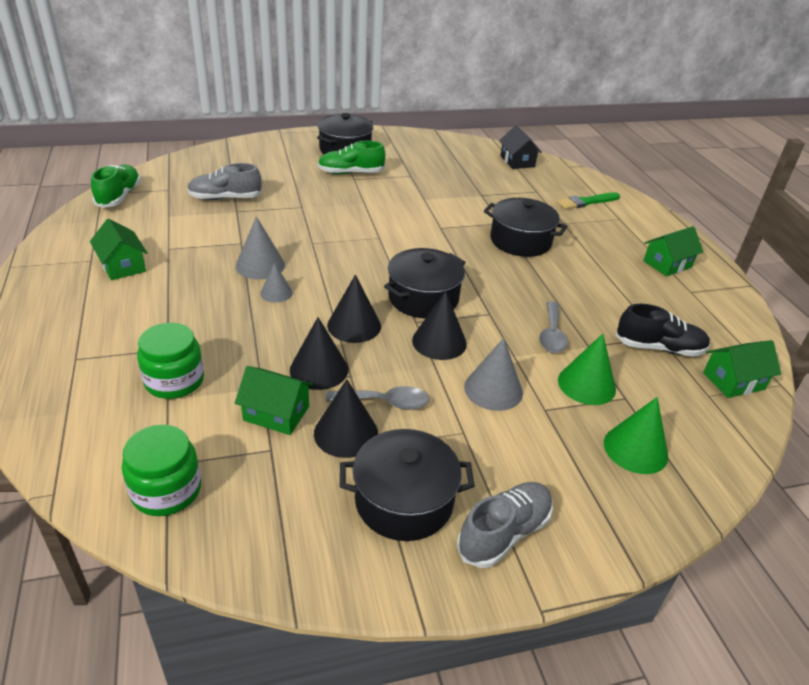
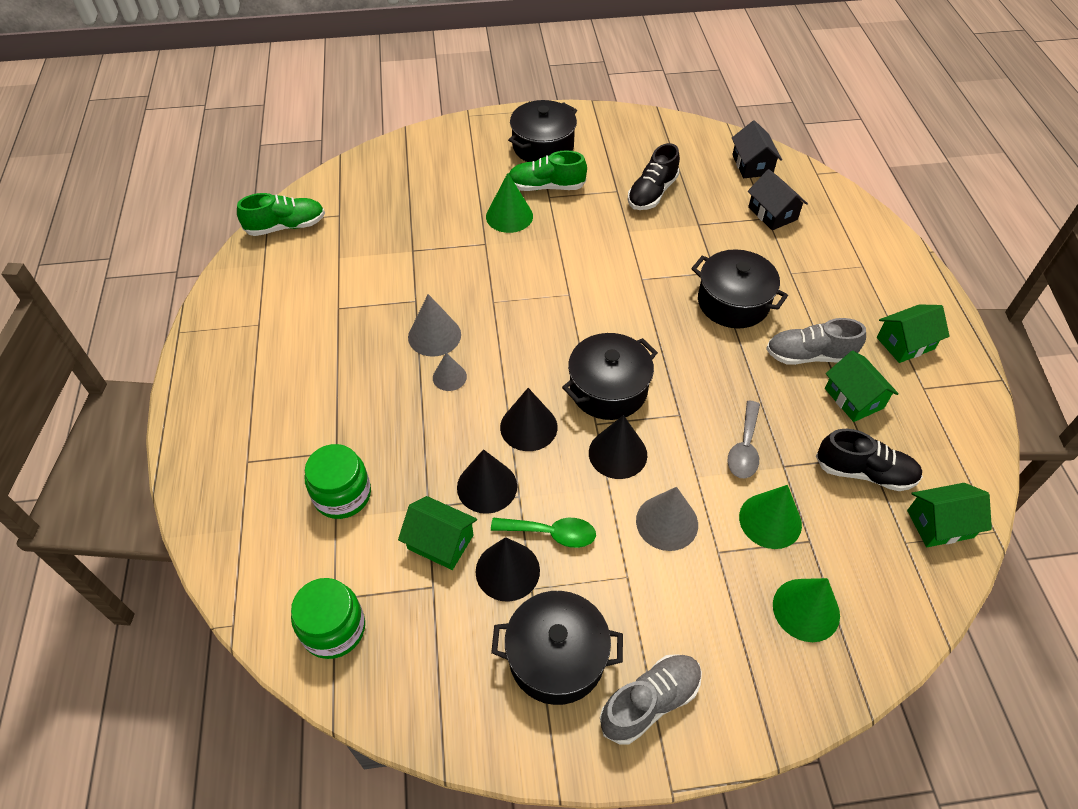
camera: 10 degrees right, 15 degrees up
(119, 196) = (286, 226): green shoe -> green shoe turned 60 degrees clockwise
(122, 266) = (291, 333): green house -> green house (854, 398)
(225, 198) = (401, 229): grey shoe -> grey shoe (809, 355)
(321, 190) = (509, 216): none -> green cone
(385, 402) = (551, 533): grey spoon -> green spoon
(440, 177) = (652, 193): none -> black shoe
(540, 188) = (772, 213): none -> black house
(586, 202) = (825, 237): green brush -> none

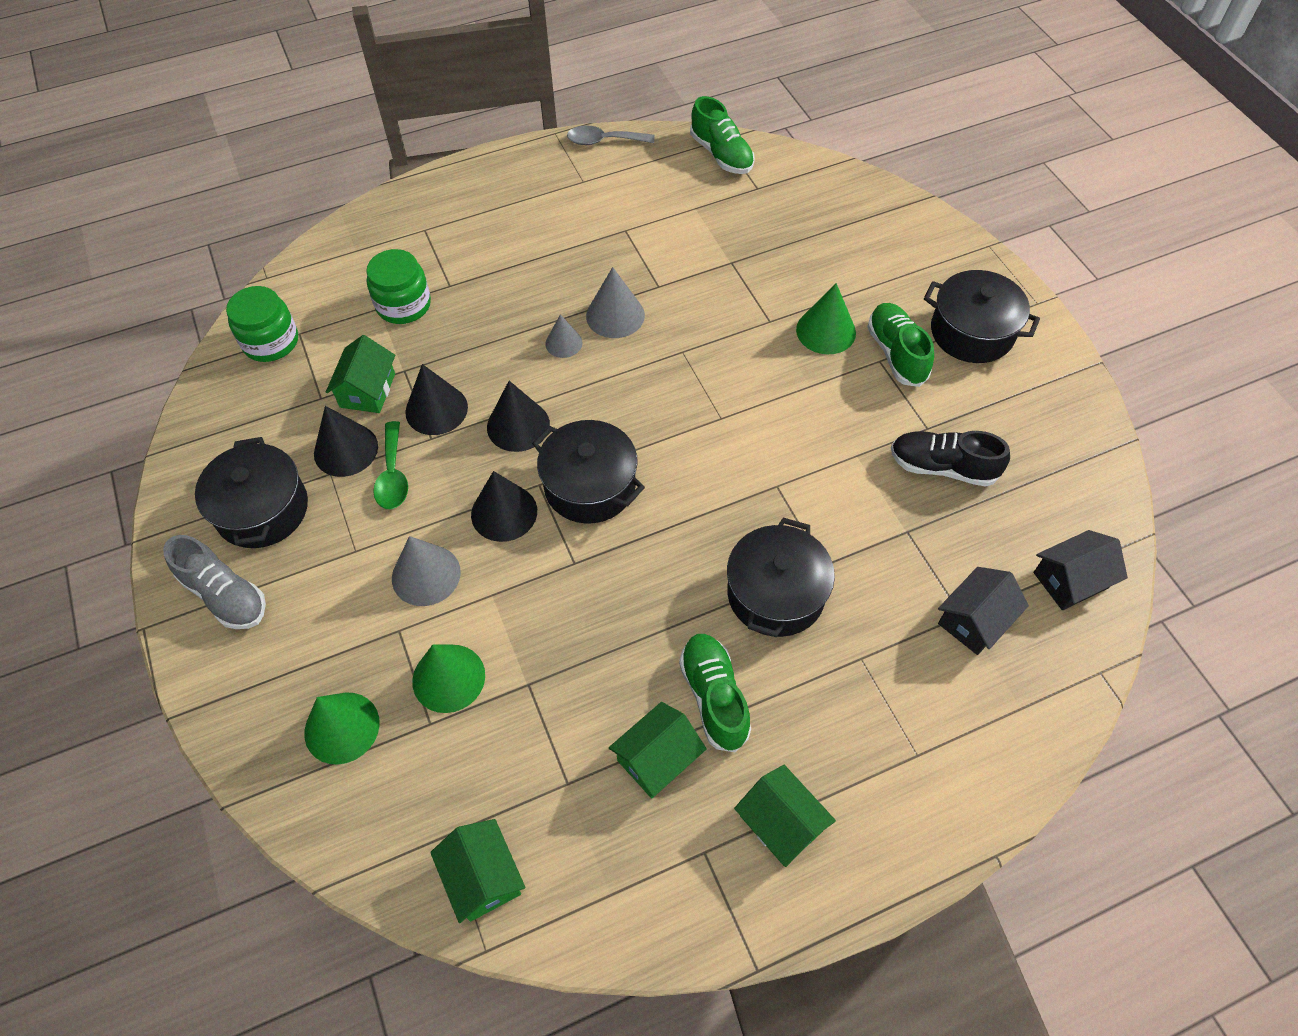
camera: 75 degrees right, 5 degrees up
(744, 448) = (543, 638): grey spoon -> grey spoon (604, 141)
(809, 355) = (714, 697): grey shoe -> green shoe
(864, 472) = (540, 779): black shoe -> none

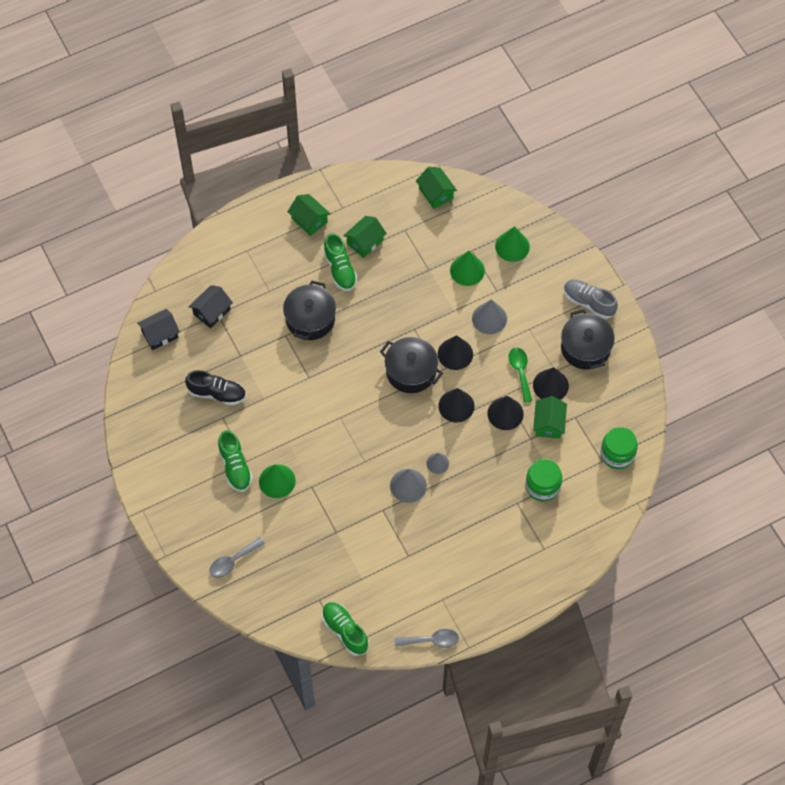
camera: 175 degrees right, 5 degrees up
(886, 235) = (233, 561): none -> grey spoon
(972, 332) = (187, 485): black pot -> none

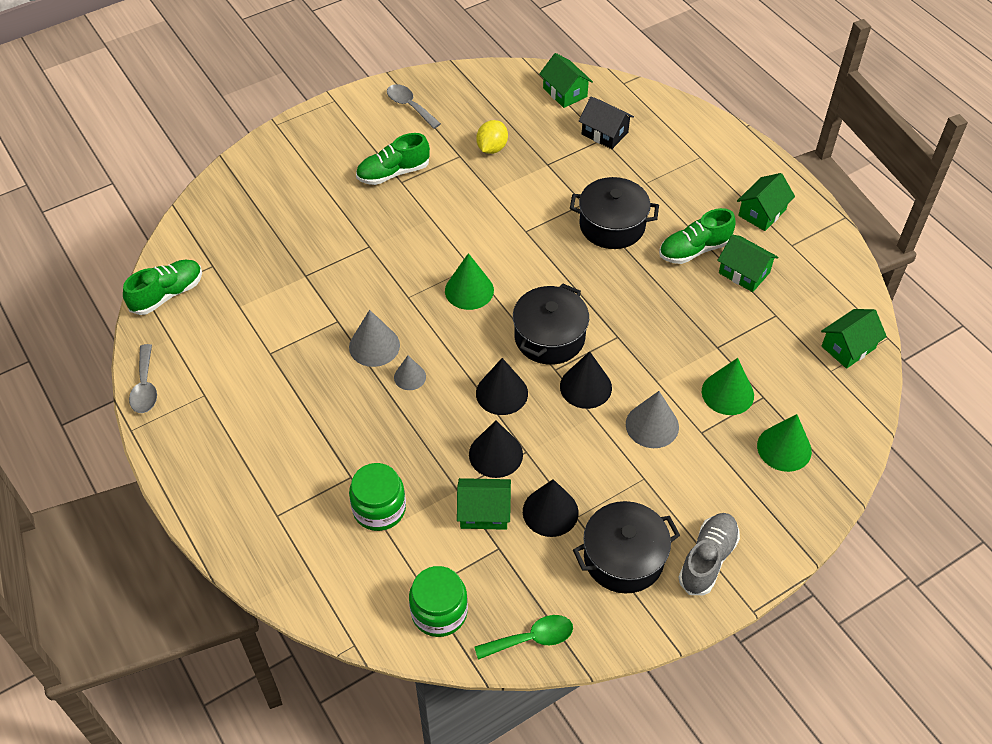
camera: 85 degrees right, 10 degrees down
(160, 334) = (565, 92): black house -> green house
(217, 393) = (492, 148): black shoe -> yellow lemon
(233, 561) = (267, 182): grey spoon -> grey spoon (409, 106)
(277, 481) = (375, 212): green cone -> green cone (469, 290)
(520, 371) = (568, 470): green spoon -> green spoon (531, 639)

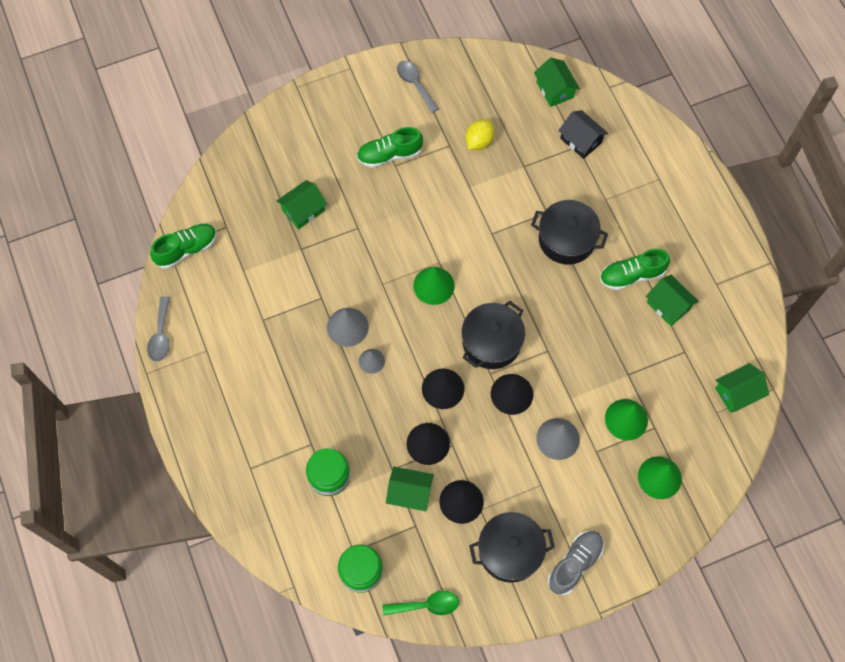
camera: 10 degrees right, 15 degrees up
(762, 213) = (699, 246): green house -> green house (303, 210)

